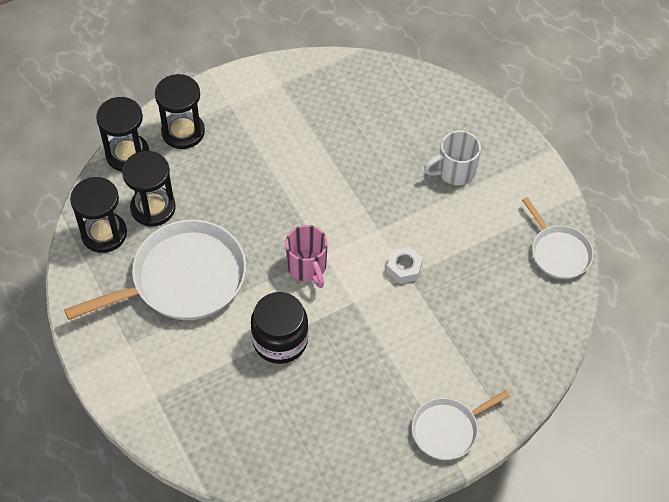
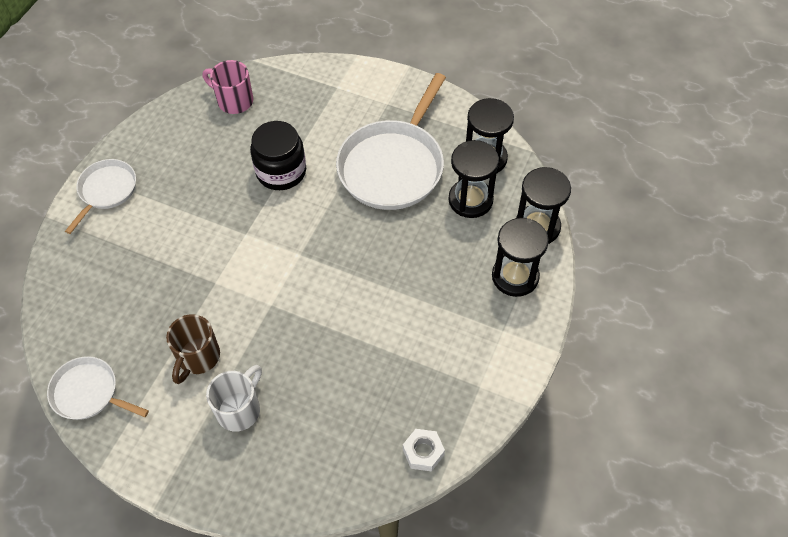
camera: 145 degrees right, 0 degrees up
(307, 267) = (305, 235): pink mug -> pink mug (234, 101)
(404, 268) = (223, 286): white nut -> white nut (423, 452)
(461, 226) = (198, 357): none -> brown mug

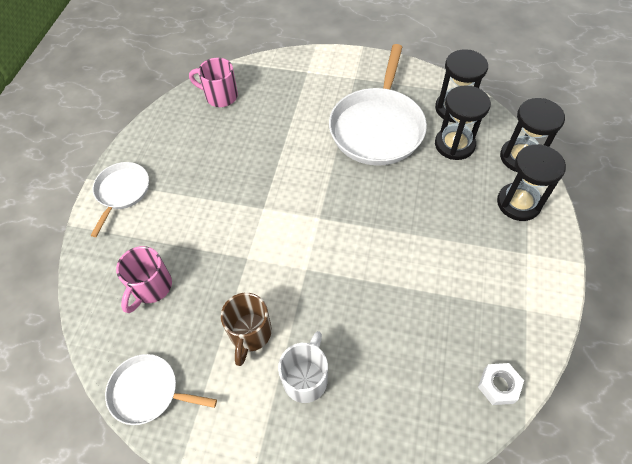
camera: 10 degrees left, 0 degrees up
(113, 294) = (151, 287): none -> pink mug
(281, 171) = (280, 148): black jar -> none

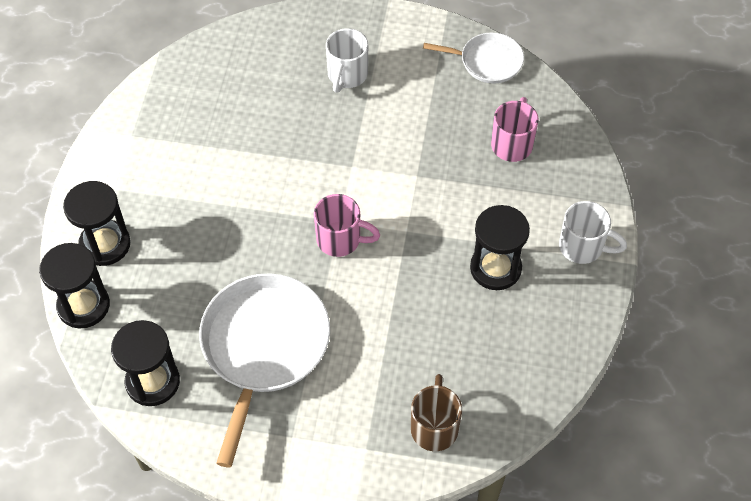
camera: 175 degrees right, 0 degrees up
(122, 192) = (582, 247): white pan -> white mug
(220, 96) = (492, 397): pink mug -> pink mug (340, 240)
(250, 334) = (403, 107): brown mug -> brown mug (434, 427)
(454, 144) = (164, 322): black hourglass -> black hourglass (495, 268)
(498, 385) = (175, 75): white nut -> none

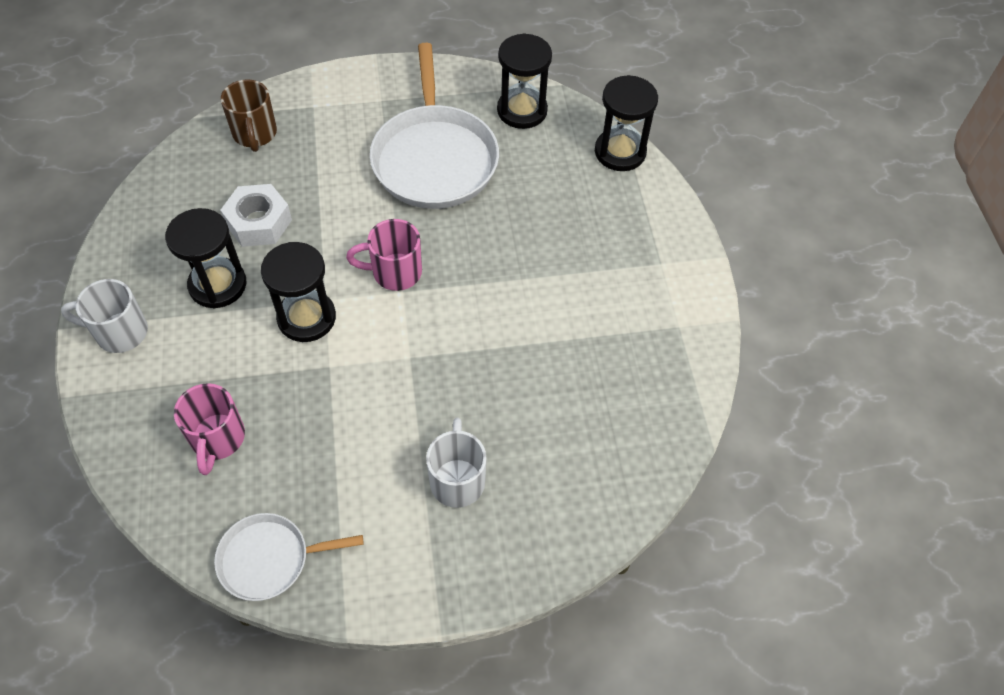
camera: 160 degrees right, 0 degrees up
(105, 244) = (634, 208): black hourglass -> black hourglass (306, 318)
(449, 321) = (259, 222): none -> white nut

